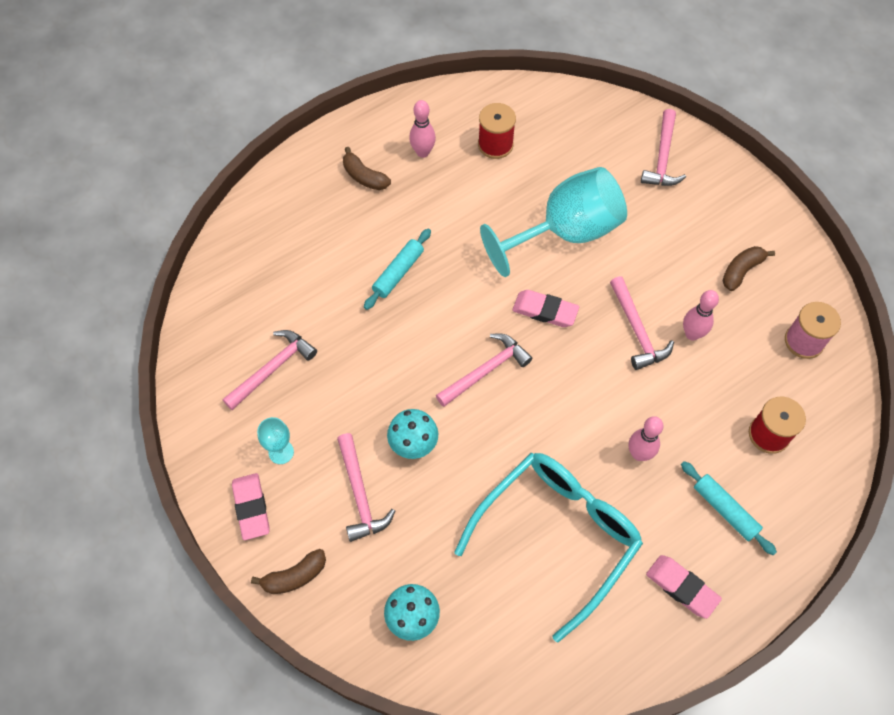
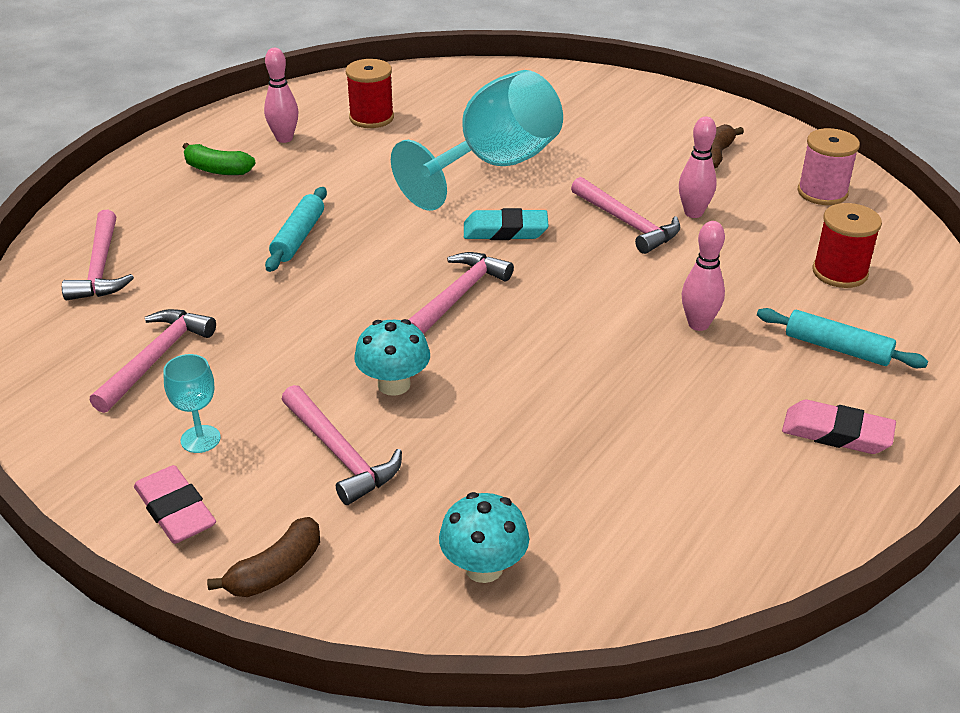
camera: 20 degrees left, 25 degrees down
(364, 177) = (217, 170): brown banana -> green banana
(545, 311) = (505, 231): pink eraser -> turquoise eraser
(557, 535) = (641, 425): turquoise glasses -> none
(662, 157) = (571, 94): pink hammer -> pink hammer (100, 267)

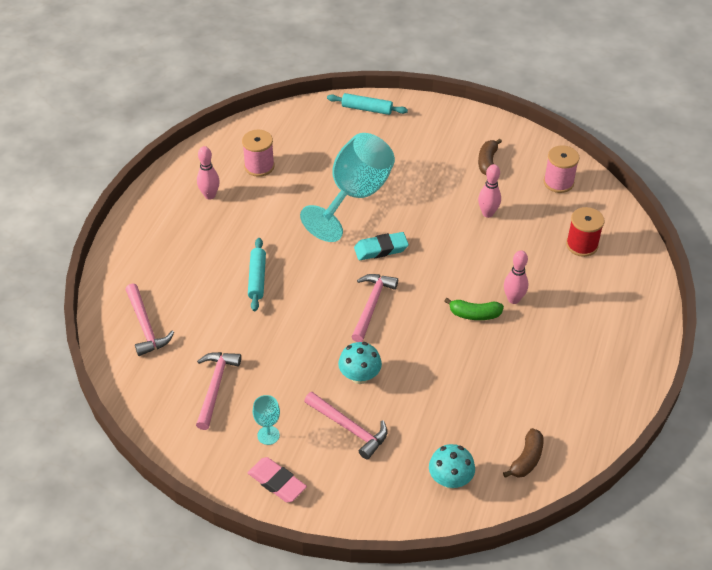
camera: 15 degrees left, 10 degrees up
(217, 170) = (178, 231): green banana -> green banana (474, 314)
(276, 571) = (346, 505): brown banana -> brown banana (526, 459)
(371, 118) = (259, 166): red spool -> pink spool
(627, 223) = (451, 229): pink hammer -> none
(836, 433) = (603, 359): pink eraser -> none
(837, 348) = (592, 301): turquoise rolling pin -> turquoise rolling pin (367, 109)

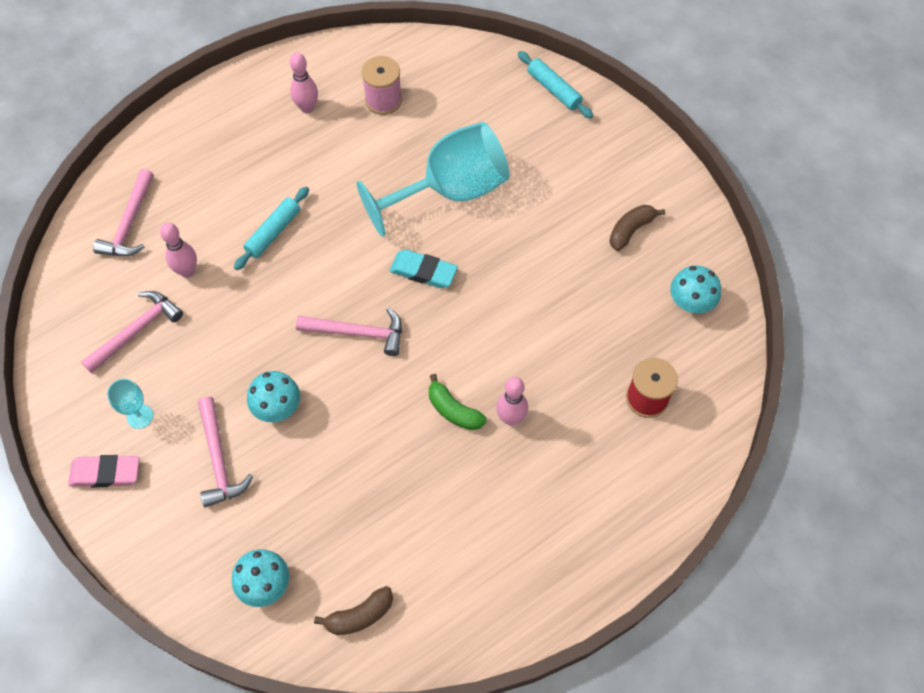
camera: 35 degrees right, 15 degrees up
(277, 482) = (105, 473): pink eraser -> pink eraser turned 75 degrees counterclockwise
(371, 305) = (358, 333): pink hammer -> pink hammer turned 45 degrees clockwise
(487, 213) = (574, 295): pink bowling pin -> pink bowling pin (187, 271)
(558, 182) = (690, 302): pink spool -> turquoise mushroom

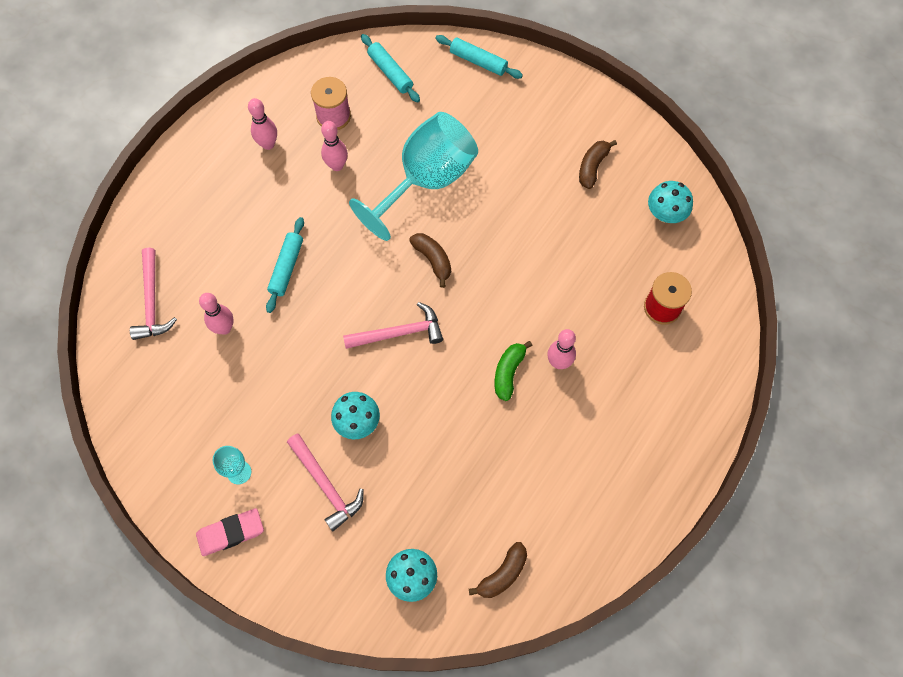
camera: 20 degrees left, 5 degrees up
(136, 331) = (202, 397): pink hammer -> none
(366, 149) = (337, 165): none -> pink bowling pin
(423, 271) = (433, 260): turquoise eraser -> brown banana
(453, 410) = (508, 372): green banana -> green banana turned 90 degrees clockwise
(459, 74) = (390, 72): none -> turquoise rolling pin

